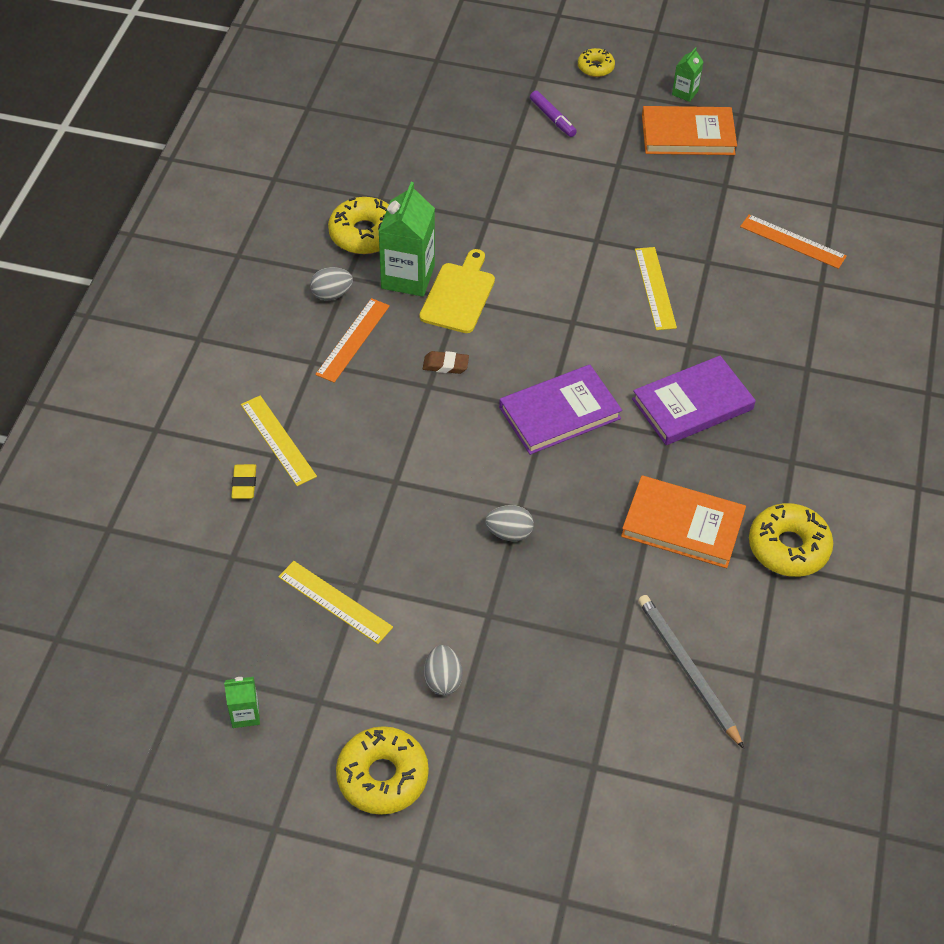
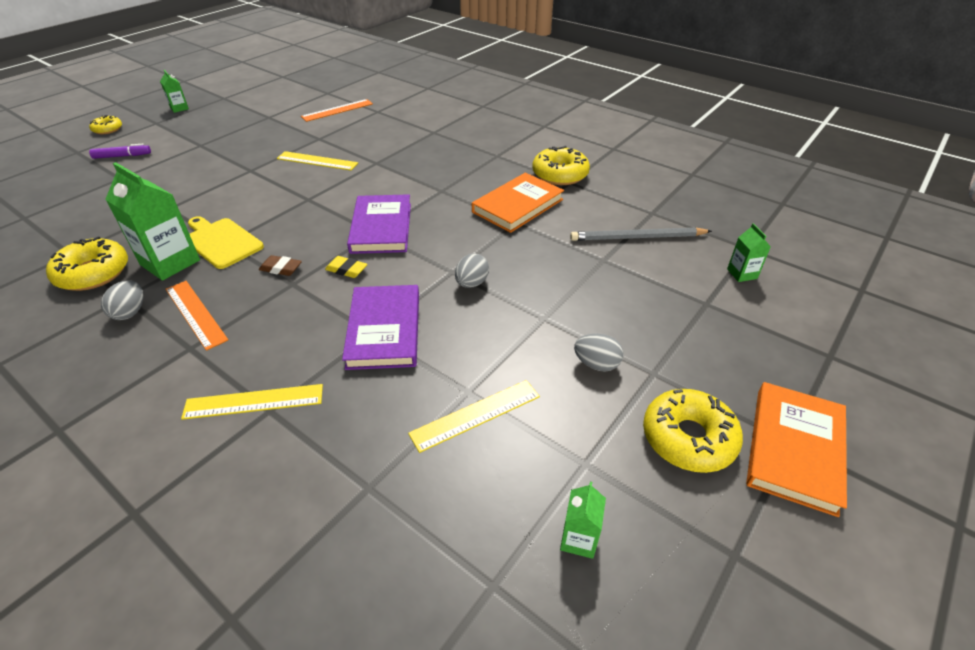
camera: 65 degrees left, 10 degrees down
(244, 484) = (282, 447): yellow eraser -> yellow eraser (346, 270)
(445, 365) = (281, 268): brown eraser -> brown eraser turned 75 degrees clockwise
(673, 797) = (742, 274): none -> green carton
(688, 135) = (213, 116): orange book -> orange book (794, 449)
(692, 404) = (424, 175): purple book -> purple book (384, 330)

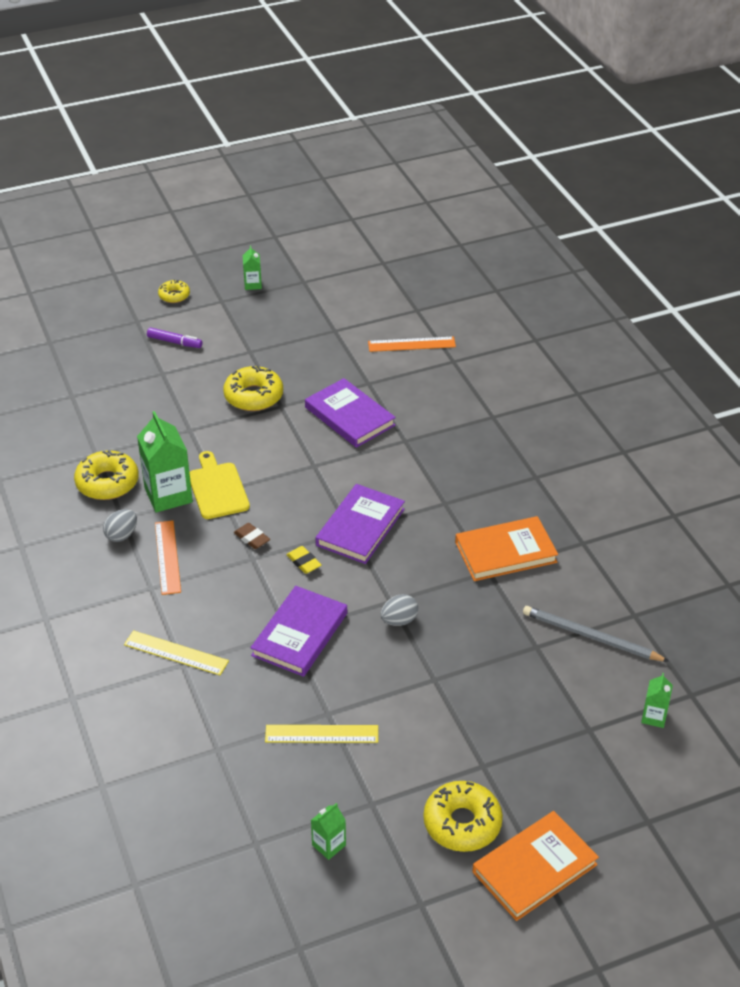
camera: 30 degrees right, 0 degrees up
(317, 161) = (349, 416): yellow ruler -> purple book
(560, 174) = (581, 529): yellow donut -> yellow donut (253, 396)
(596, 364) = (443, 738): grey egg -> none

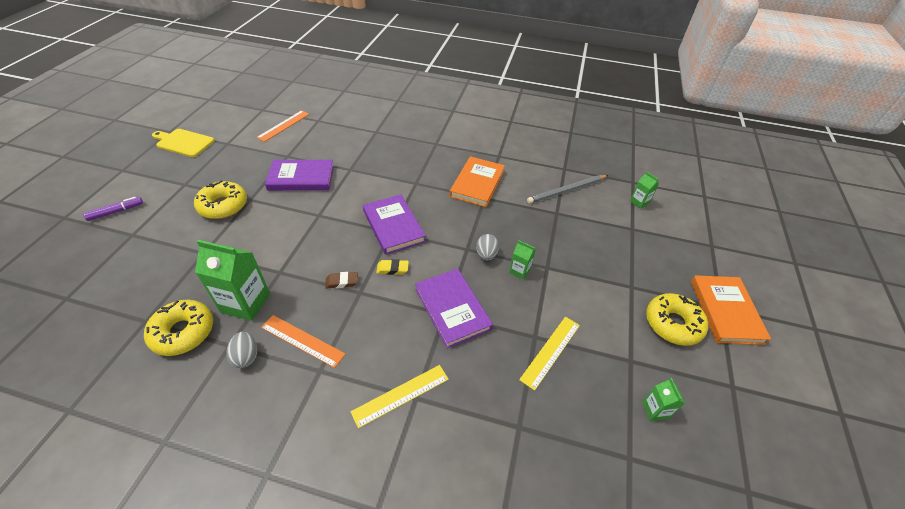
camera: 55 degrees left, 5 degrees up
(174, 296) = (77, 187): yellow donut -> none
(217, 488) = (275, 272): yellow cutting board -> yellow cutting board (183, 142)
(253, 284) = (134, 150): green carton -> green carton (519, 271)

